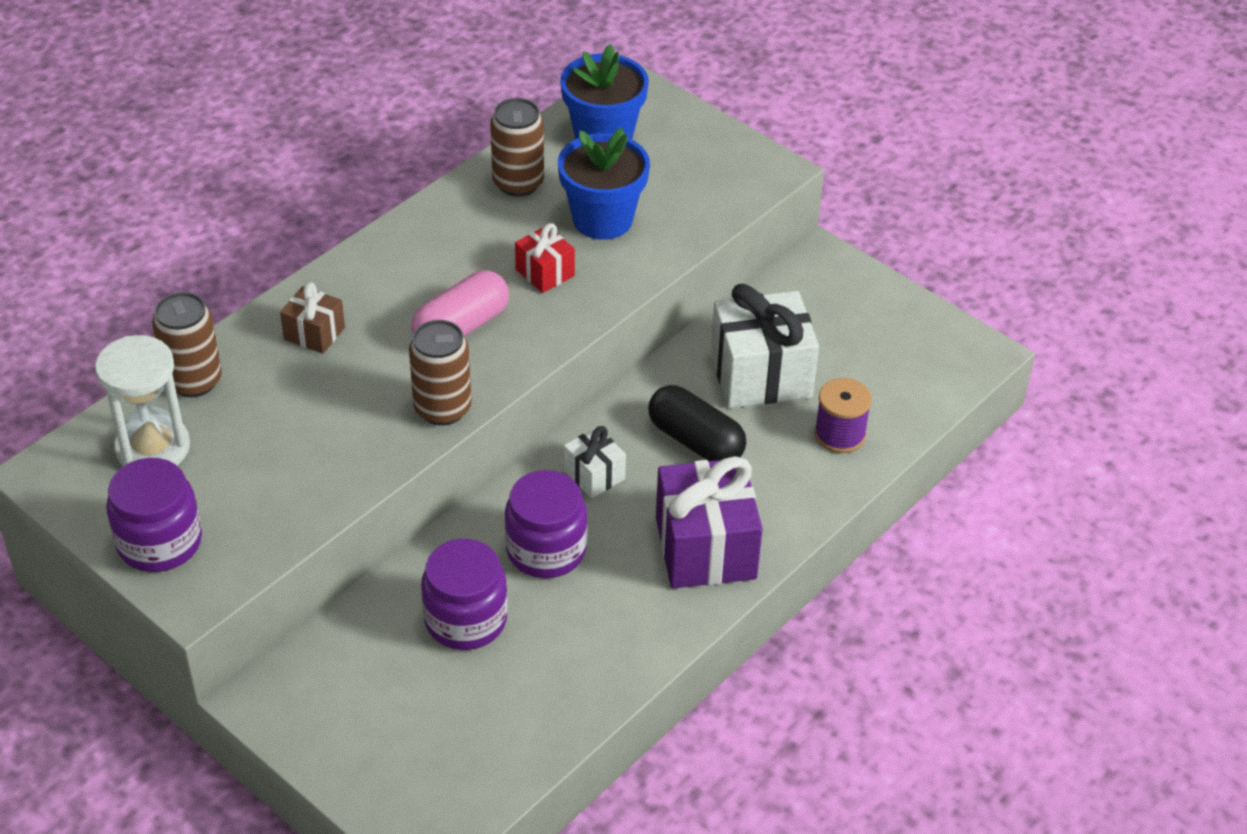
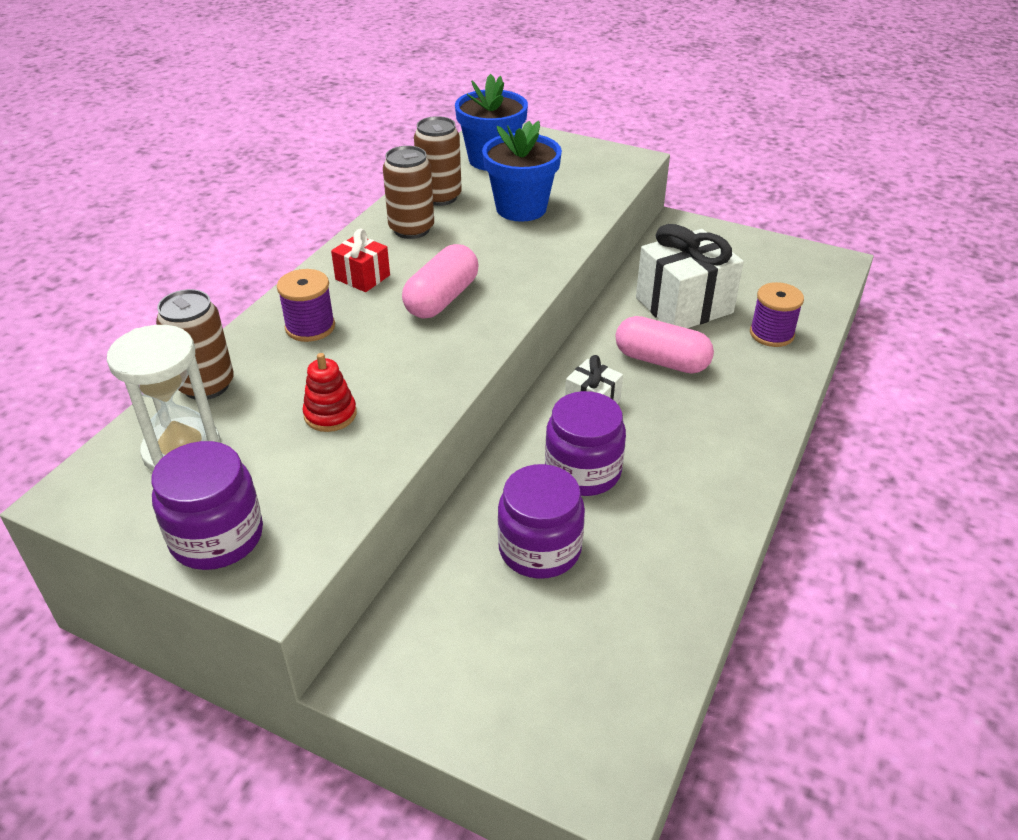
camera: 15 degrees left, 5 degrees down
(299, 441) = (330, 414): none -> red stacking toy
(314, 333) = (310, 327): brown gift -> purple spool
(442, 409) = (456, 362): brown can -> brown can (411, 229)
(545, 272) = (493, 250): red gift -> red gift (362, 277)
(695, 441) = (661, 361): black capsule -> pink capsule
(705, 548) = (719, 439): purple gift -> none

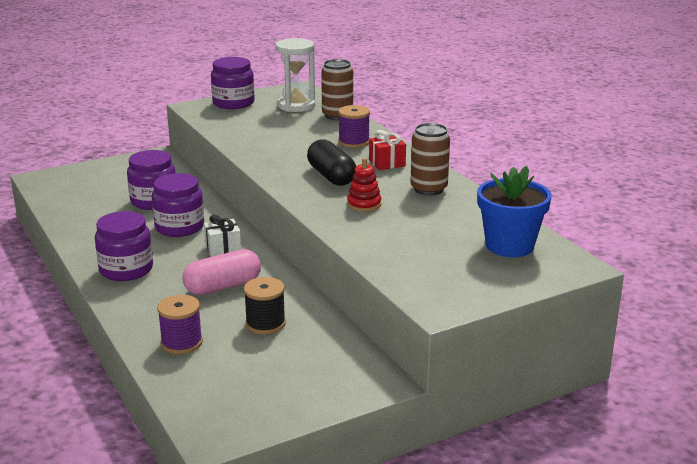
camera: 125 degrees right, 15 degrees down
(330, 414) = (273, 132): red stacking toy -> red stacking toy (364, 204)
(440, 197) = (465, 209): brown can -> none
(441, 299) = (331, 176): pink capsule -> black capsule
(521, 208) = (410, 231): blue flower pot -> none
(684, 305) = (265, 324): white gift -> black spool
(720, 449) = (126, 269): none -> purple jar

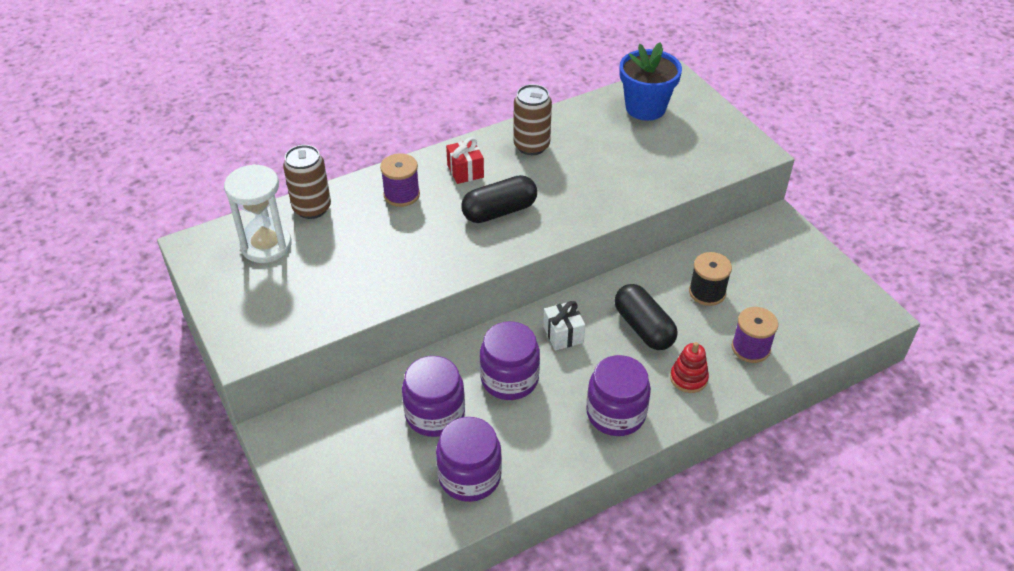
camera: 90 degrees left, 20 degrees up
(223, 287) = (643, 328): pink capsule -> black capsule
(233, 103) = (241, 308): purple jar -> purple jar (469, 476)
(364, 204) = (569, 188): red stacking toy -> red stacking toy (688, 378)

